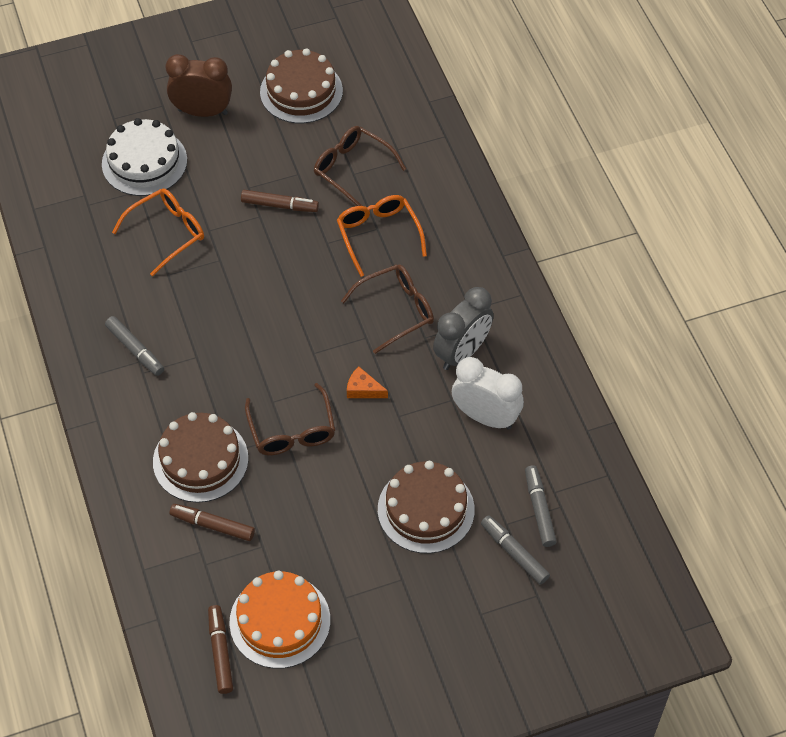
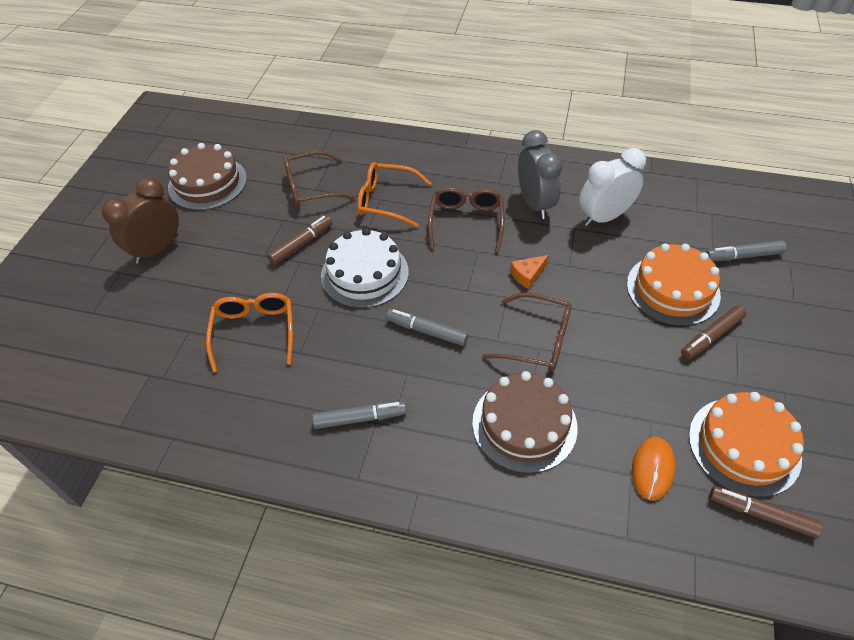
camera: 55 degrees left, 5 degrees down
(144, 162) = (163, 312): white cake -> white cake (364, 273)
(212, 525) = (606, 450): brown marker -> brown marker (711, 336)
(215, 564) = (652, 469): none -> orange mouse
(426, 509) = (673, 289): brown cake -> orange cake
(539, 509) = (708, 225): grey marker -> grey marker (427, 331)

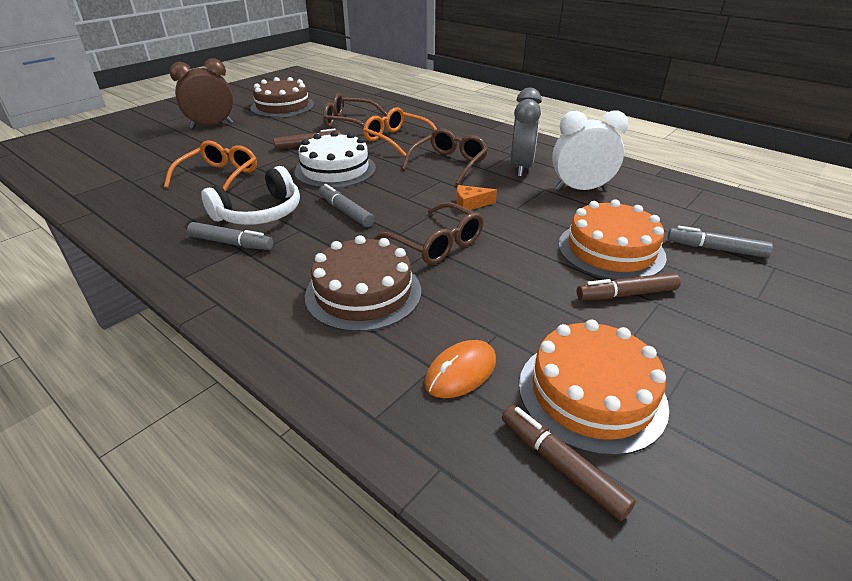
camera: 25 degrees right, 15 degrees down
(348, 367) = (260, 213): none -> white headphones

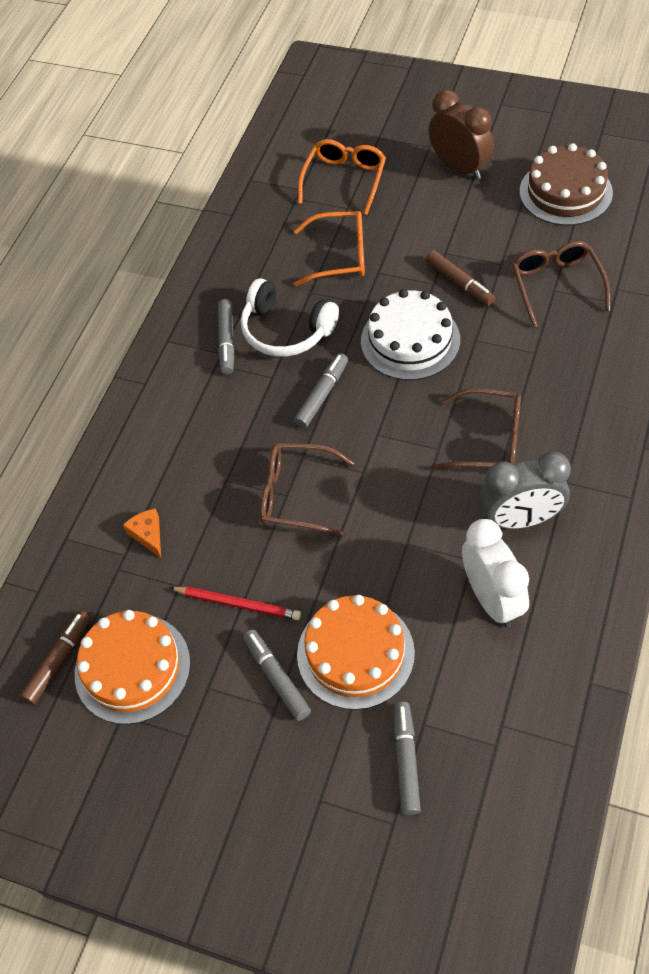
camera: 75 degrees right, 20 degrees up
(363, 293) = (196, 471): brown cake -> none
(397, 139) = (531, 359): orange glasses -> orange glasses (344, 180)
(436, 244) = (296, 495): brown glasses -> brown glasses turned 75 degrees clockwise
(461, 372) = (126, 574): orange mouse -> none
(470, 204) = (394, 496): orange cheese -> orange cheese (148, 535)
(536, 299) = (238, 604): none -> red pencil
(626, 294) = (277, 678): brown marker -> grey marker

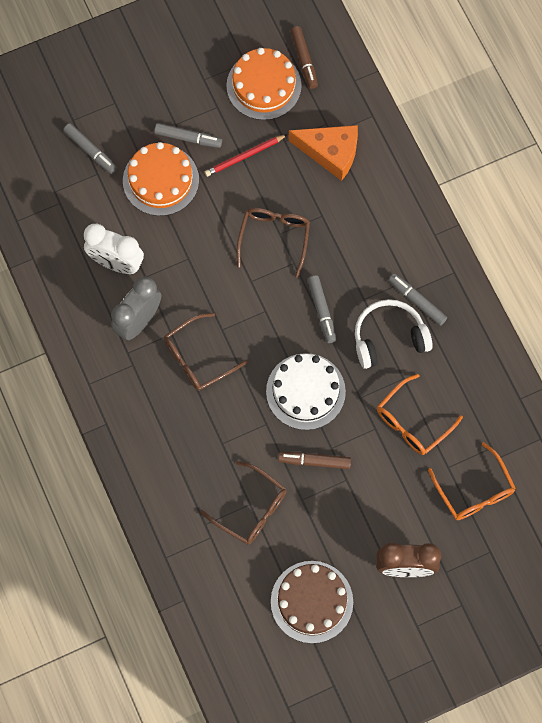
camera: 130 degrees right, 15 degrees up
(148, 535) = (330, 153): orange cheese -> orange cheese, size x2.05
(296, 495) = (274, 238): brown glasses -> brown glasses turned 45 degrees counterclockwise

